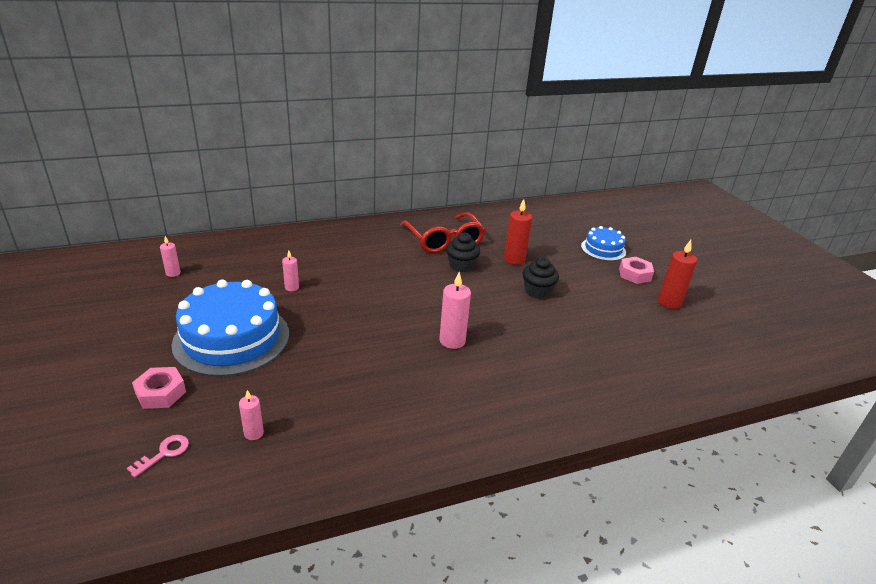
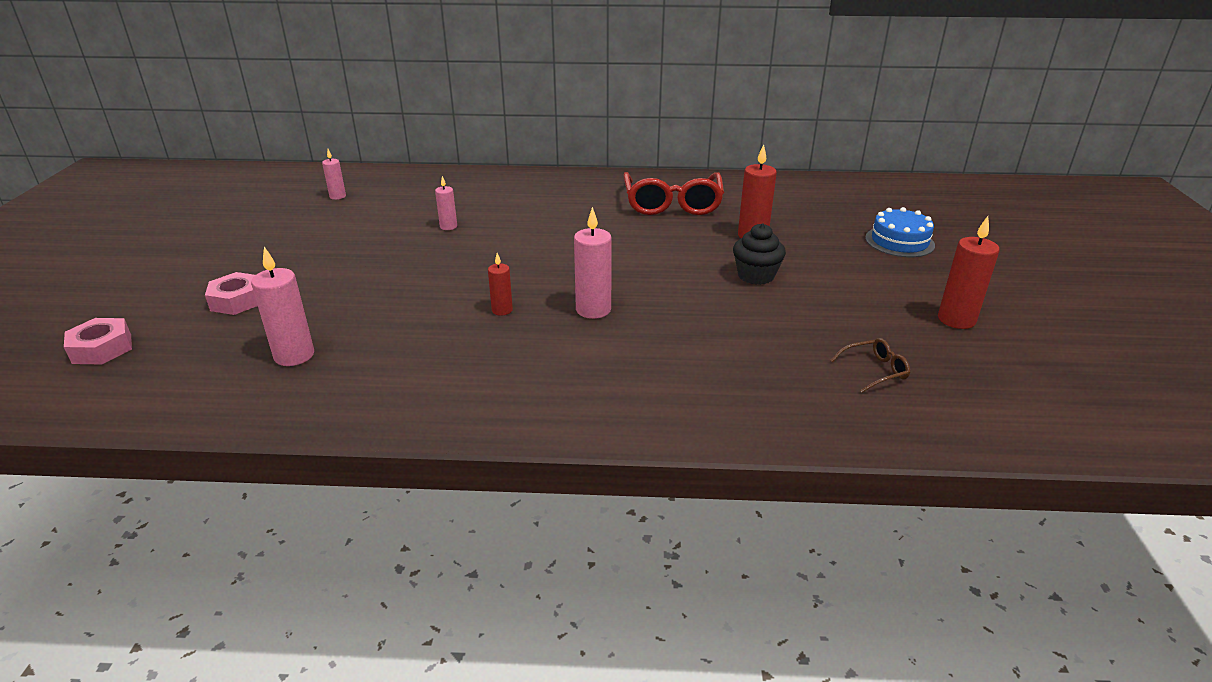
camera: 25 degrees right, 0 degrees up
(164, 453) = (196, 354): pink key -> none
(232, 338) = (346, 264): blue cake -> none
(254, 433) = (294, 355): pink candle -> pink candle, size x1.71
(388, 355) = (502, 310): none -> red candle
(461, 266) = (672, 233): black cupcake -> none
(634, 274) = (926, 278): pink nut -> pink nut (102, 348)
(650, 349) = (875, 370): none -> brown glasses

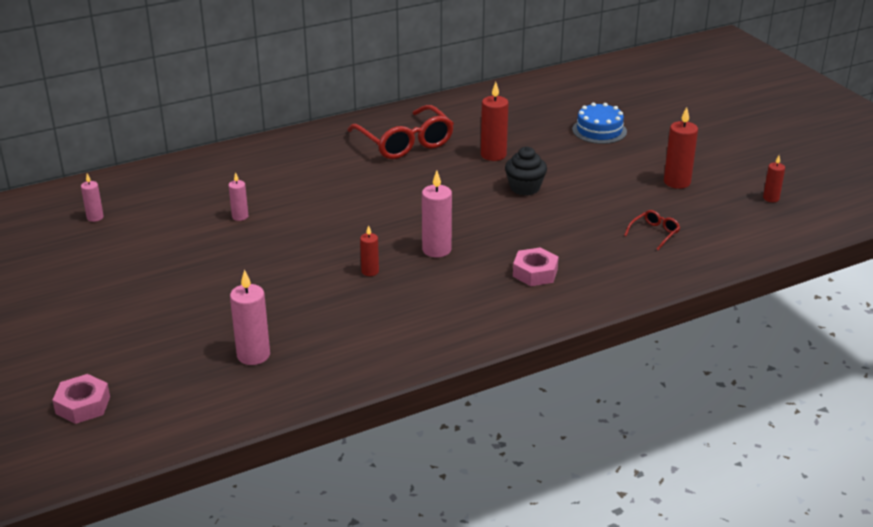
camera: 30 degrees left, 0 degrees up
(237, 300) = (142, 333): pink nut -> pink nut (535, 273)
(875, 370) = (654, 233): brown glasses -> red glasses
(1085, 377) = (771, 198): none -> red candle

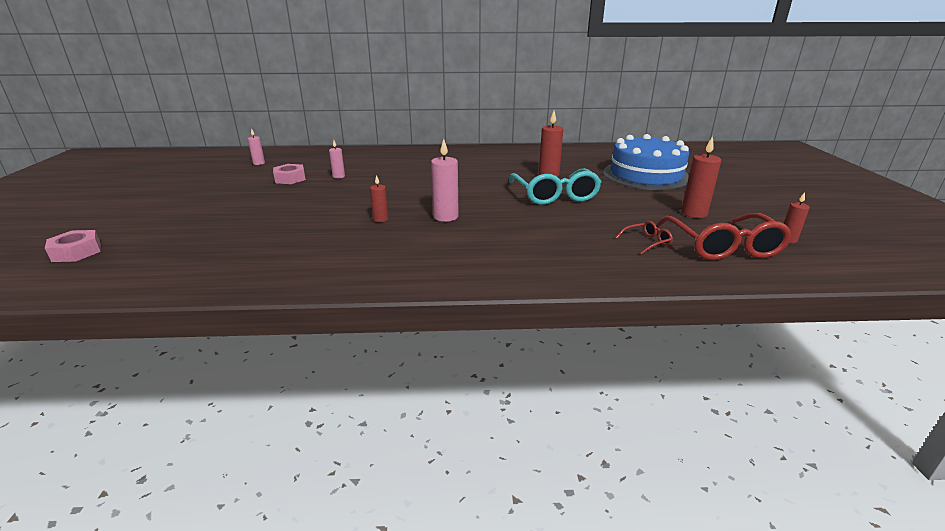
camera: 25 degrees right, 5 degrees down
(253, 355) = (227, 250): pink candle -> none
(405, 143) = (492, 161): red glasses -> red glasses (723, 246)
(525, 188) = (555, 195): black cupcake -> turquoise glasses
(535, 273) = (509, 247): pink nut -> pink nut (290, 179)
(599, 130) = (646, 175): blue cake -> blue cake, size x1.89

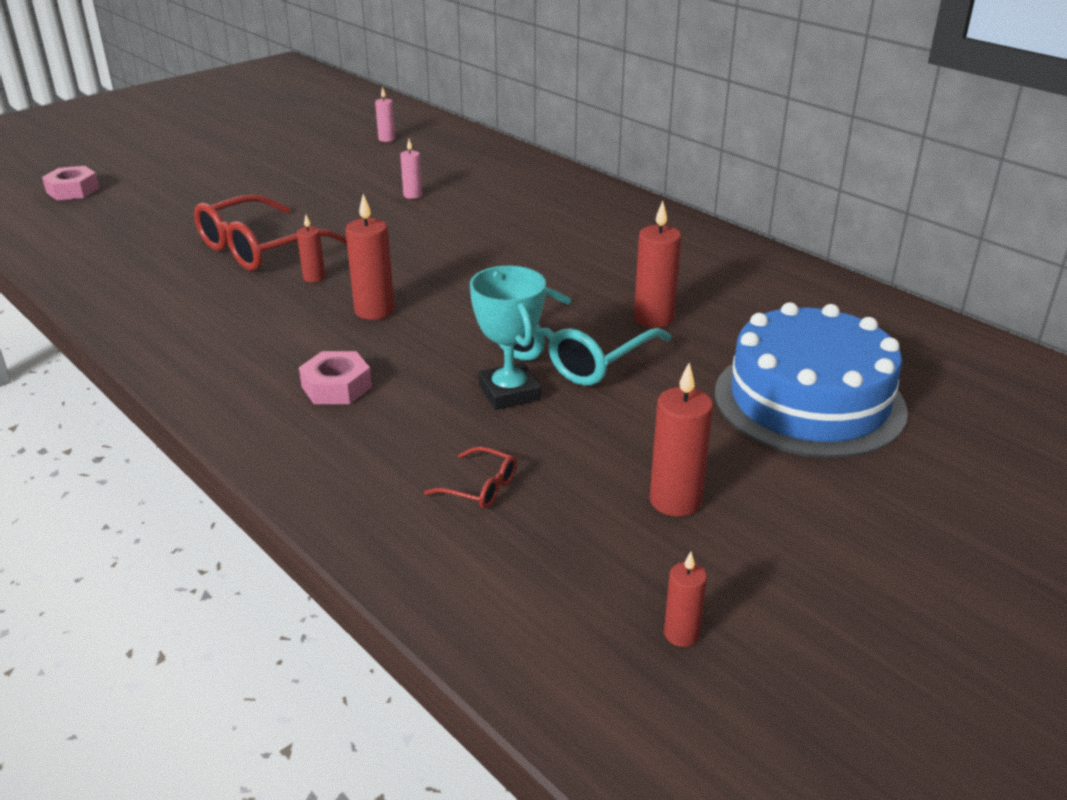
camera: 50 degrees right, 5 degrees up
(290, 179) = (364, 176): pink nut -> pink nut (336, 387)
(445, 217) = (374, 310): pink candle -> red candle
(572, 214) = (509, 392): none -> turquoise trophy
(723, 246) = (553, 565): red glasses -> red glasses (259, 248)

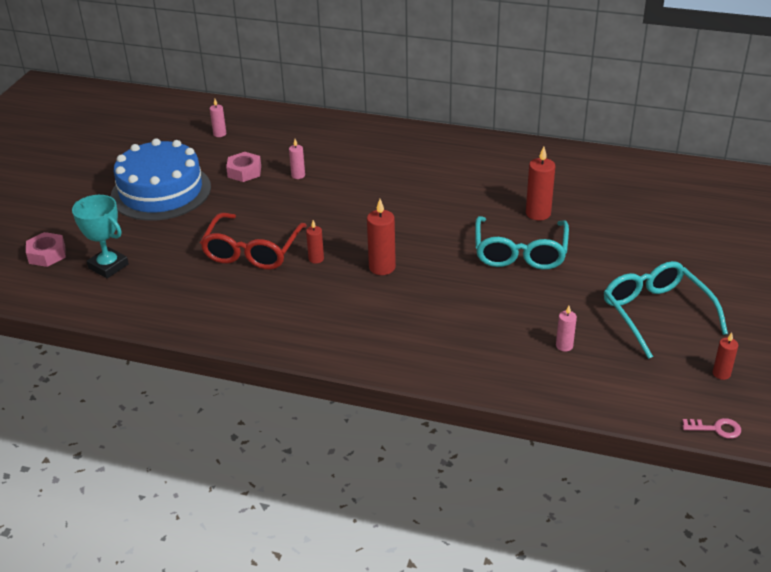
camera: 30 degrees left, 5 degrees up
(336, 387) = (423, 323): pink nut -> pink nut (244, 171)
(481, 487) = (564, 346): red glasses -> pink candle
(509, 392) = (516, 288): turquoise trophy -> turquoise trophy (108, 266)
(568, 717) = (716, 429): none -> pink key
(675, 501) = (656, 313): red candle -> turquoise glasses
(809, 401) = (659, 234): blue cake -> blue cake (161, 191)

